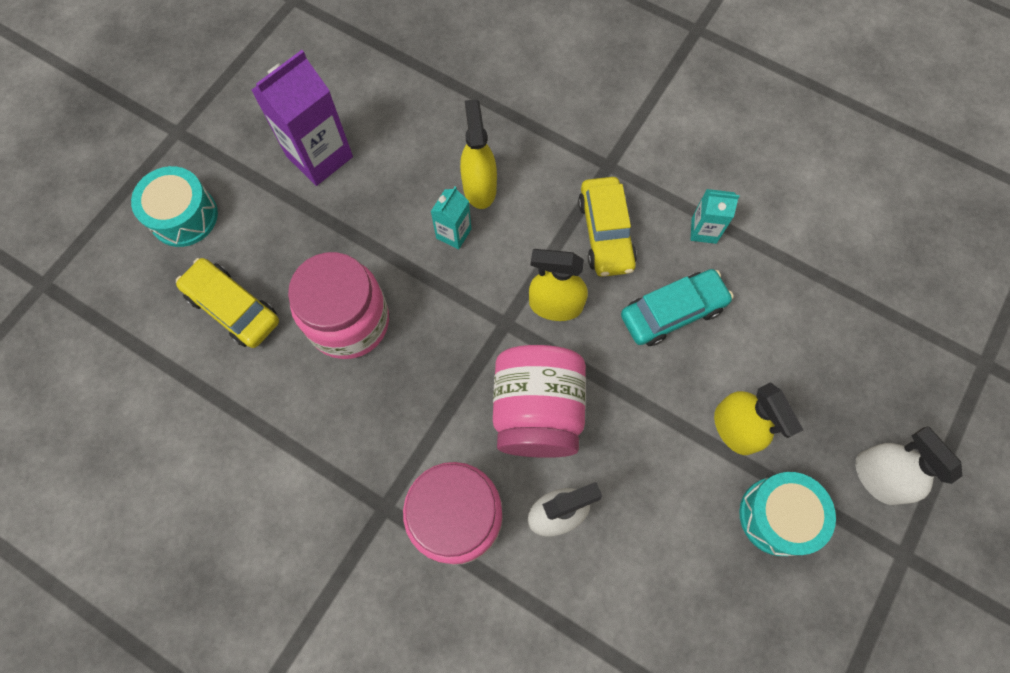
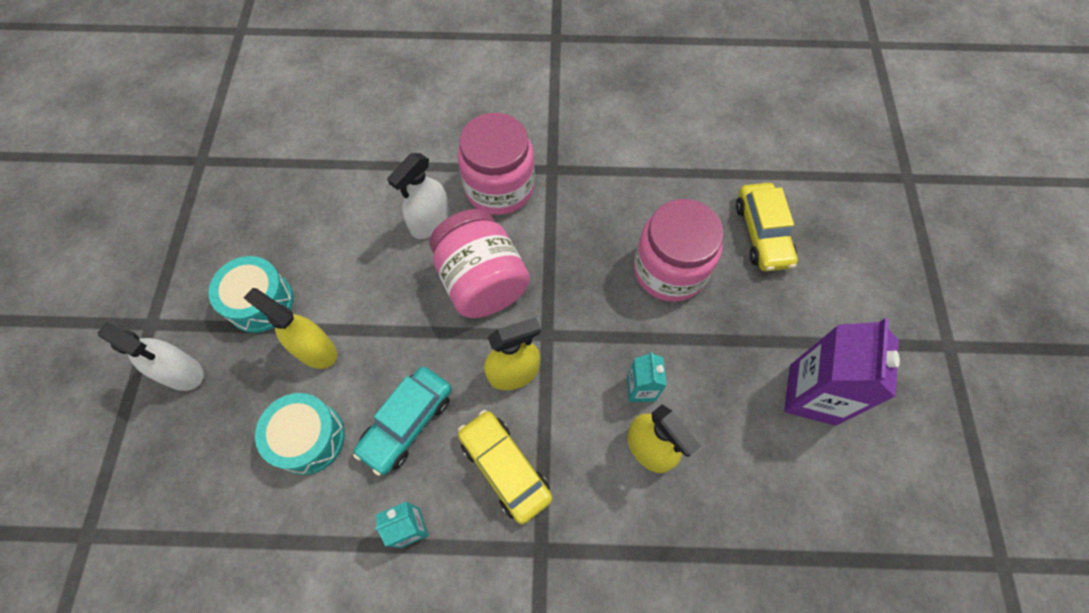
camera: 150 degrees right, 5 degrees down
(184, 216) = (866, 279): turquoise drum -> turquoise drum (309, 438)
(233, 308) = (762, 233): yellow car -> yellow car turned 75 degrees clockwise

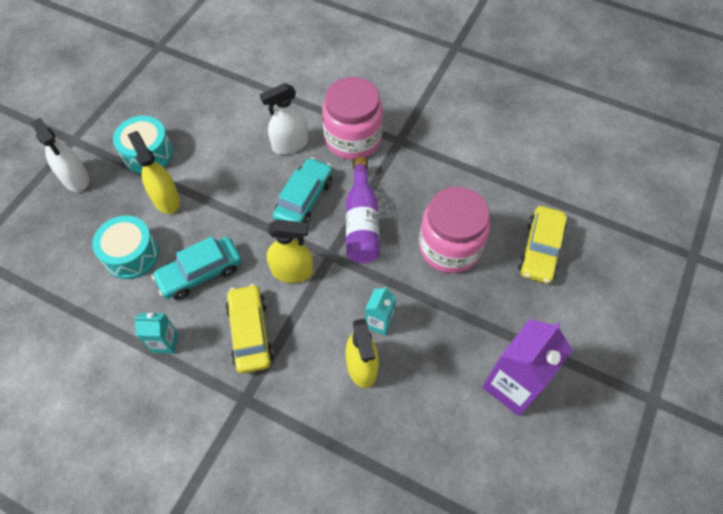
camera: 25 degrees right, 5 degrees down
(482, 281) = (304, 199): pink jar -> turquoise car
(560, 281) = (361, 222): none -> purple bottle

